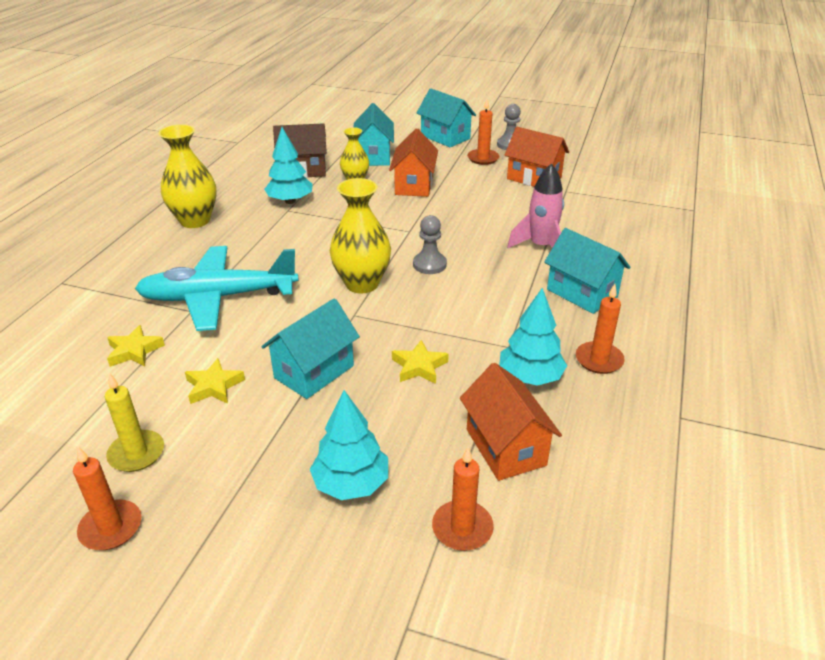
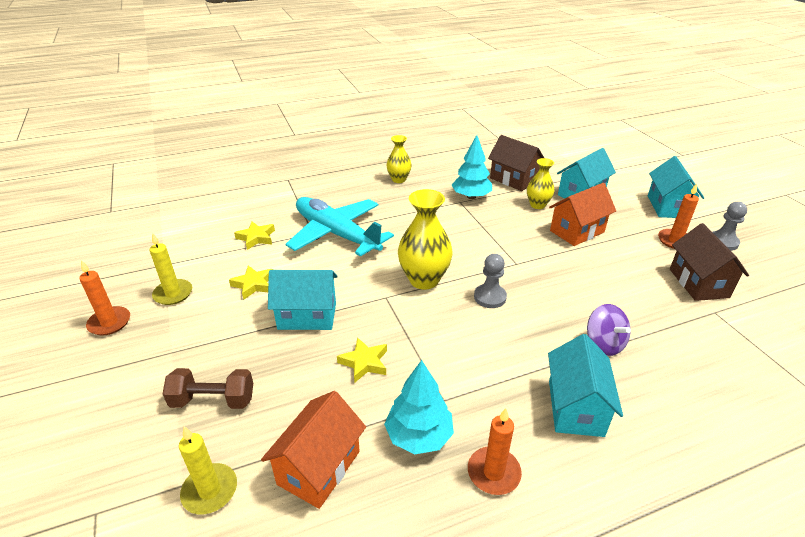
camera: 50 degrees right, 0 degrees up
(195, 220) = (399, 179): yellow vase -> yellow vase, size x0.61
(351, 483) = (213, 400): turquoise tree -> brown dumbbell
(462, 528) = (210, 490): orange candle -> yellow candle
(534, 178) = (698, 283): orange house -> brown house
(540, 247) = (604, 344): pink rocket -> purple spinning top

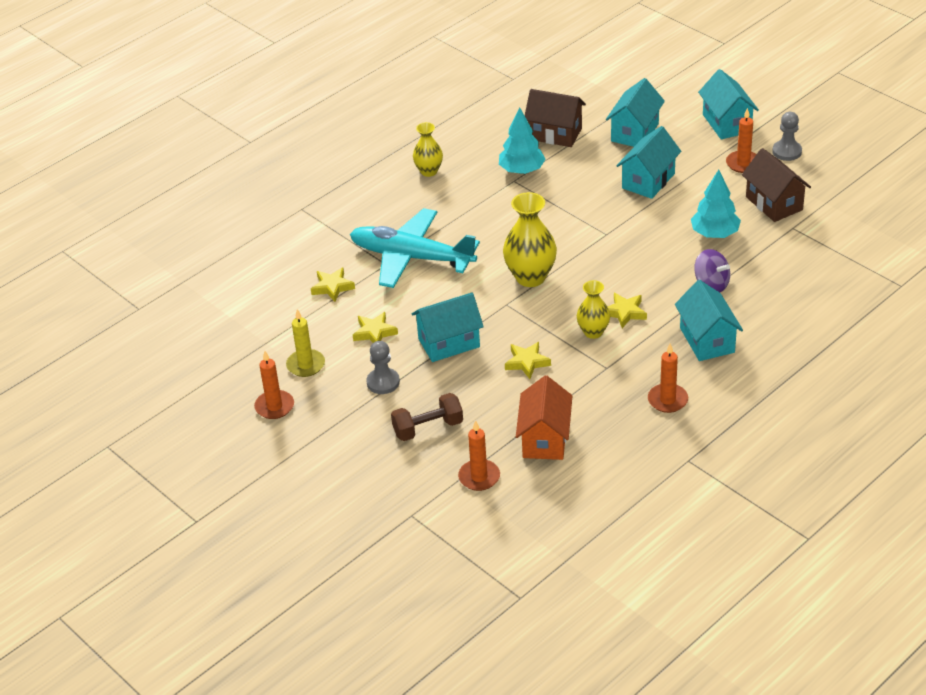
camera: 20 degrees left, 5 degrees up
(210, 490) = (479, 477): yellow candle -> orange candle
(419, 436) = (602, 396): turquoise tree -> turquoise tree (714, 234)
(490, 297) = (599, 274): grey pawn -> grey pawn (383, 382)
(496, 343) = (625, 312): none -> yellow star
(537, 205) = (596, 160): yellow vase -> yellow vase (593, 332)
(577, 231) = (648, 181): orange house -> turquoise house

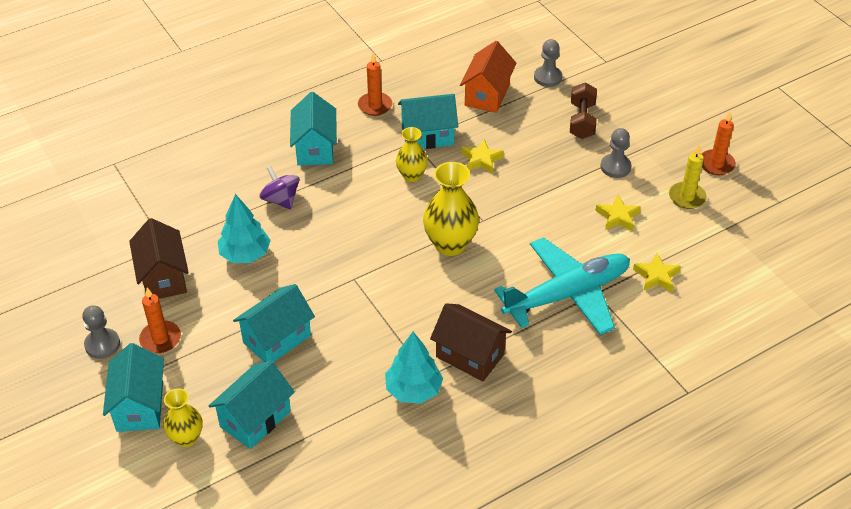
camera: 170 degrees left, 5 degrees up
(412, 257) = (567, 294): turquoise plane -> turquoise plane turned 60 degrees counterclockwise
(428, 428) = (581, 121): brown dumbbell -> brown dumbbell turned 75 degrees counterclockwise
(429, 171) = (525, 415): yellow vase -> yellow vase (186, 438)
(449, 343) = (548, 192): turquoise house -> turquoise house (427, 136)
(479, 477) = (548, 77): orange candle -> grey pawn
(555, 134) = (352, 441): brown house -> brown house (470, 355)
(625, 312) = (374, 188): yellow star -> none

